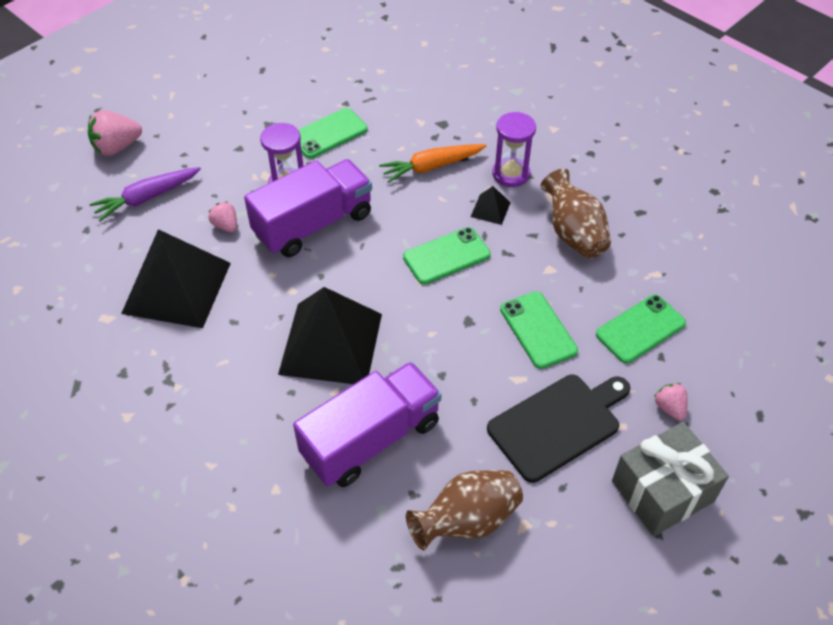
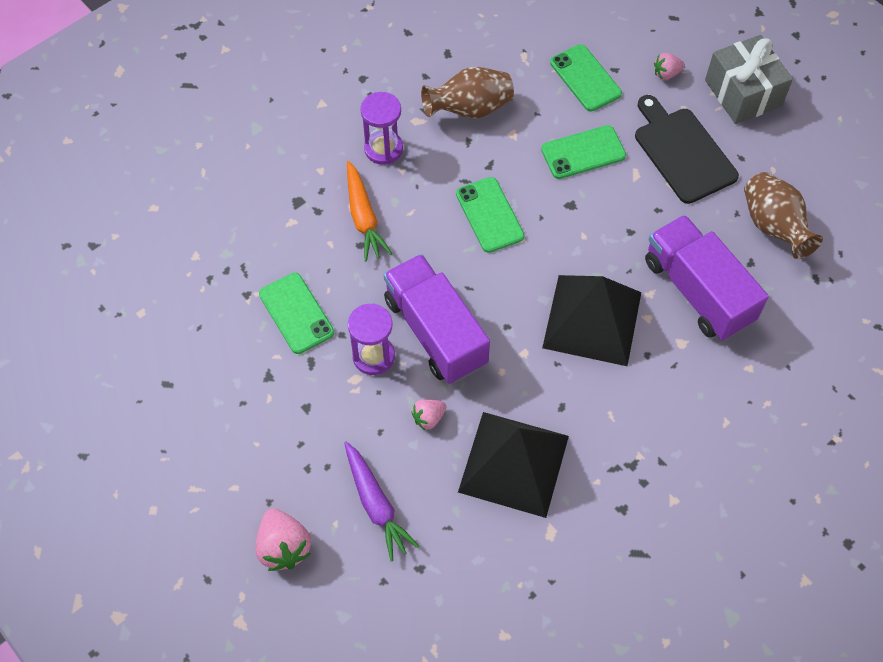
camera: 85 degrees left, 10 degrees up
(490, 209) = (431, 172): black pyramid -> none

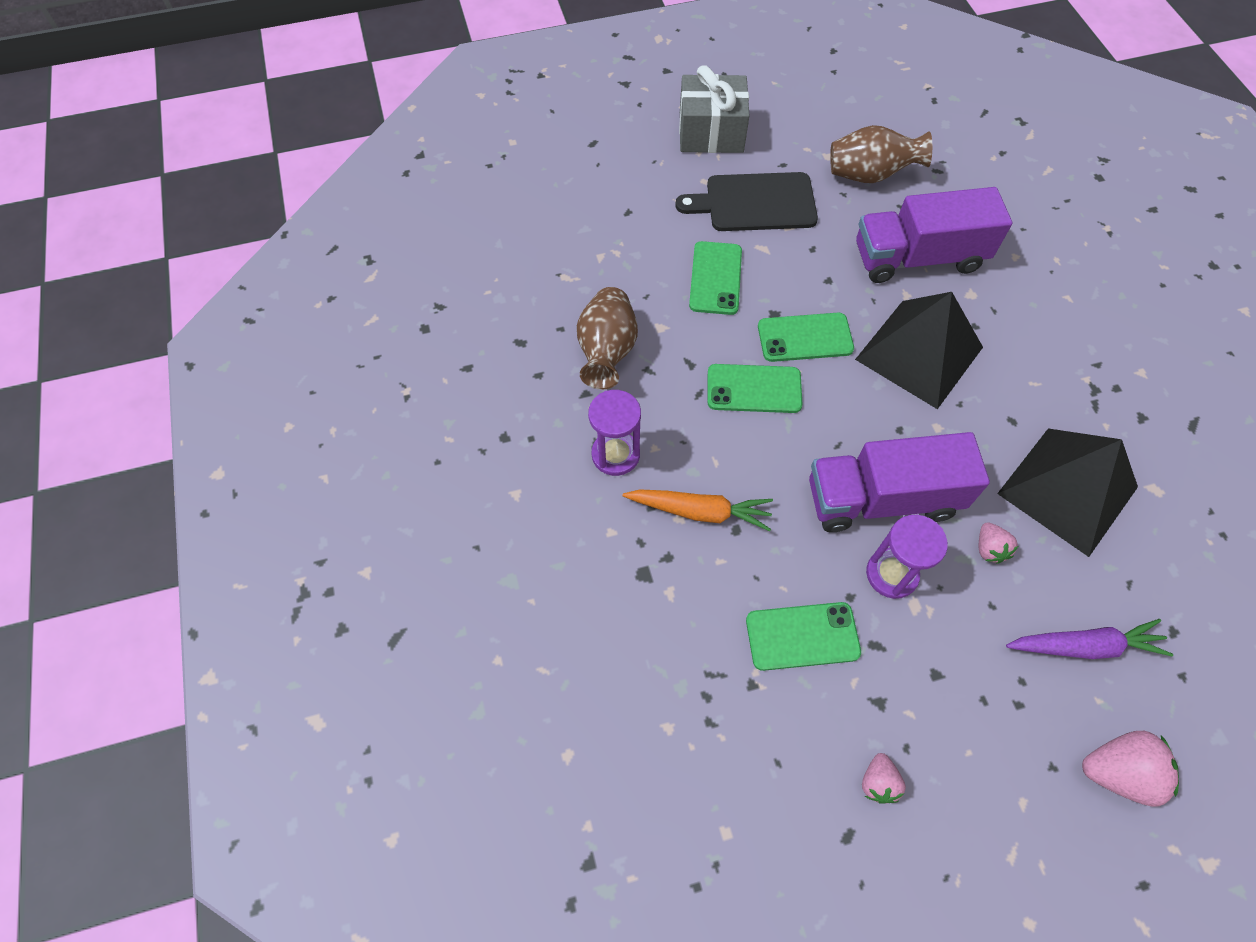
camera: 65 degrees left, 0 degrees up
(585, 78) = (625, 239): green phone -> green phone (805, 337)
(666, 73) = (656, 176): pink strawberry -> pink strawberry (878, 782)

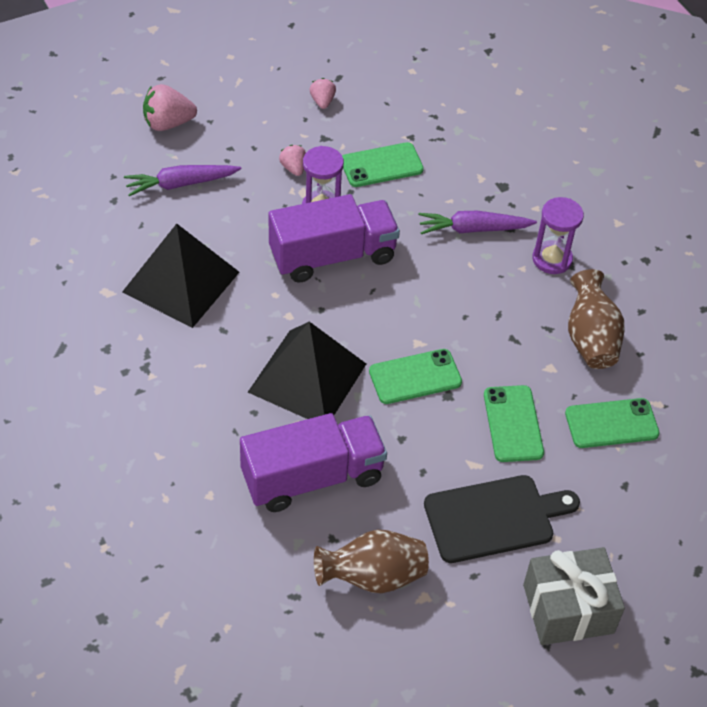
camera: 165 degrees right, 10 degrees down
(700, 511) = (473, 229): orange carrot -> purple carrot
(754, 389) = (452, 325): green phone -> green phone (611, 424)
(989, 549) = (247, 233): pink strawberry -> pink strawberry (293, 168)

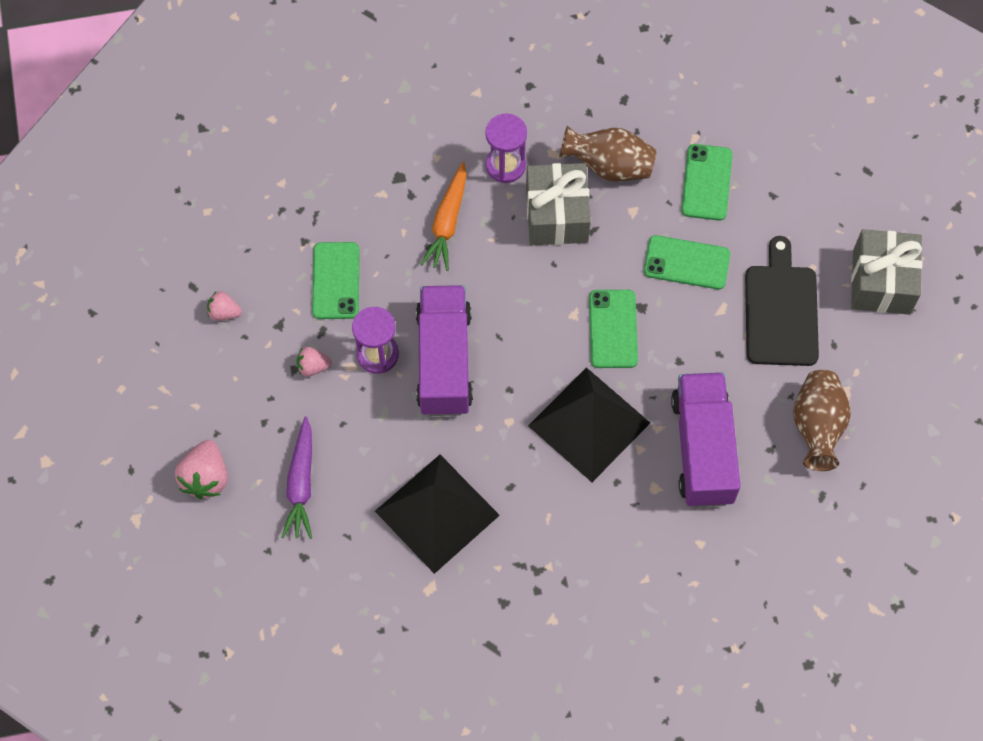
camera: 70 degrees left, 15 degrees up
(473, 229) = (447, 222): purple carrot -> orange carrot
(518, 308) = (556, 215): none -> grey gift

